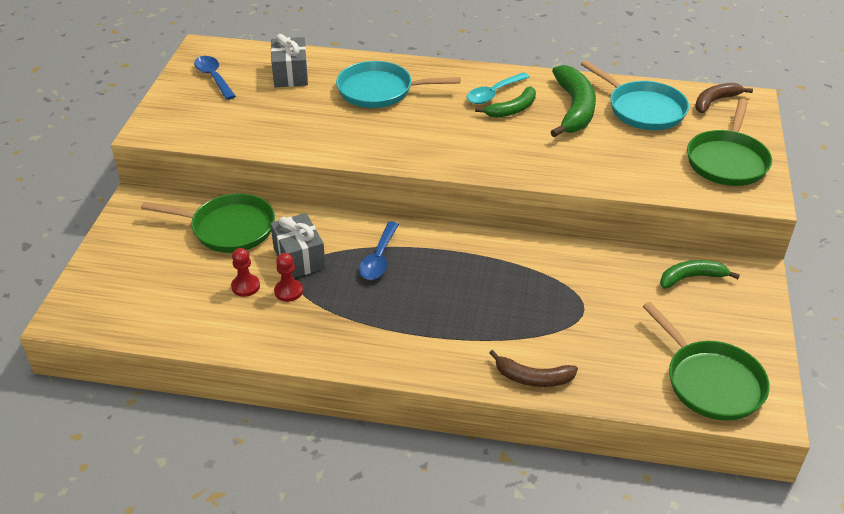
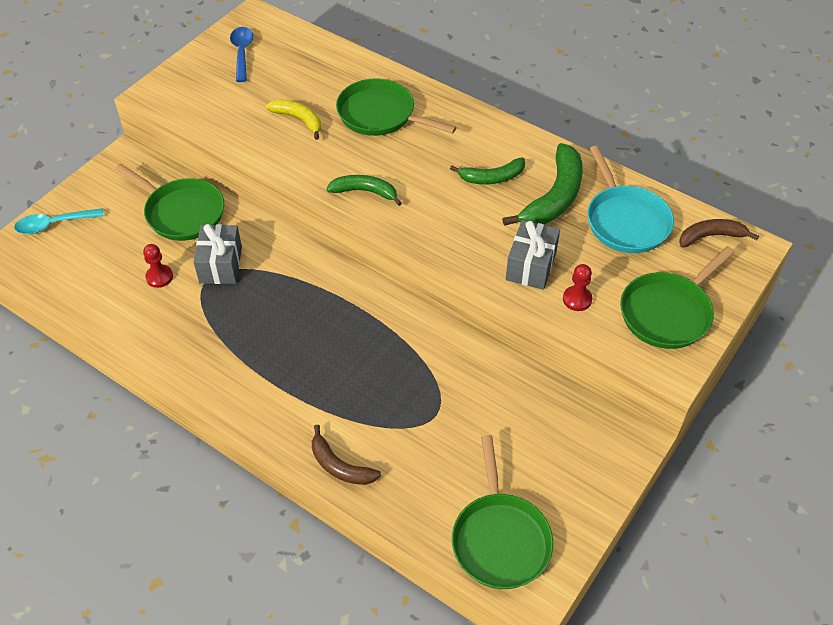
camera: 25 degrees right, 10 degrees up
(288, 291) = (191, 295): red pawn -> red pawn (577, 299)
(291, 75) = (311, 71): grey gift -> grey gift (531, 266)
(308, 113) = (298, 120): none -> yellow banana
(379, 91) = (380, 115): turquoise pan -> green pan
(379, 258) = (288, 291): blue spoon -> none
(493, 94) = (486, 153): turquoise spoon -> turquoise spoon (53, 224)
(691, 278) = (564, 422): green banana -> green banana (365, 192)

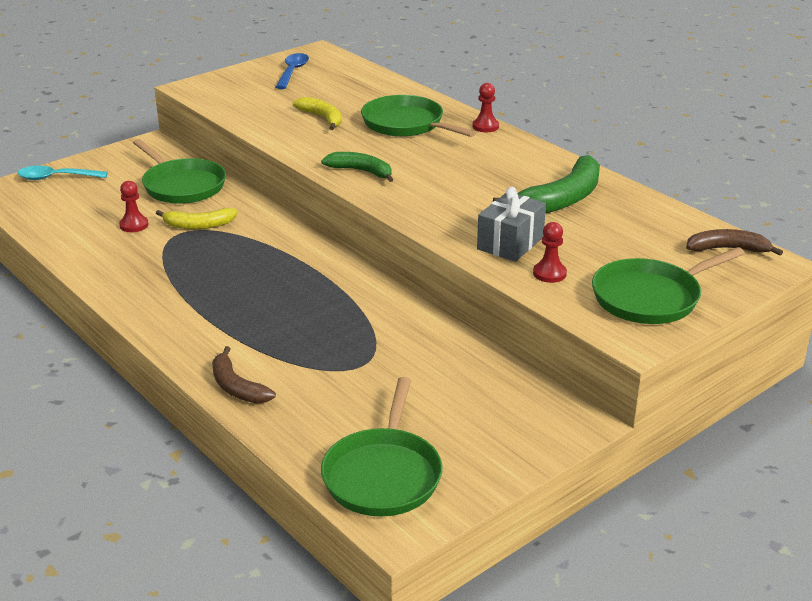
camera: 15 degrees right, 20 degrees down
(221, 265) = (199, 225): grey gift -> yellow banana
(453, 105) = (485, 126): none -> red pawn
(492, 177) = (500, 178): green banana -> none
(626, 221) = (633, 225): turquoise pan -> none

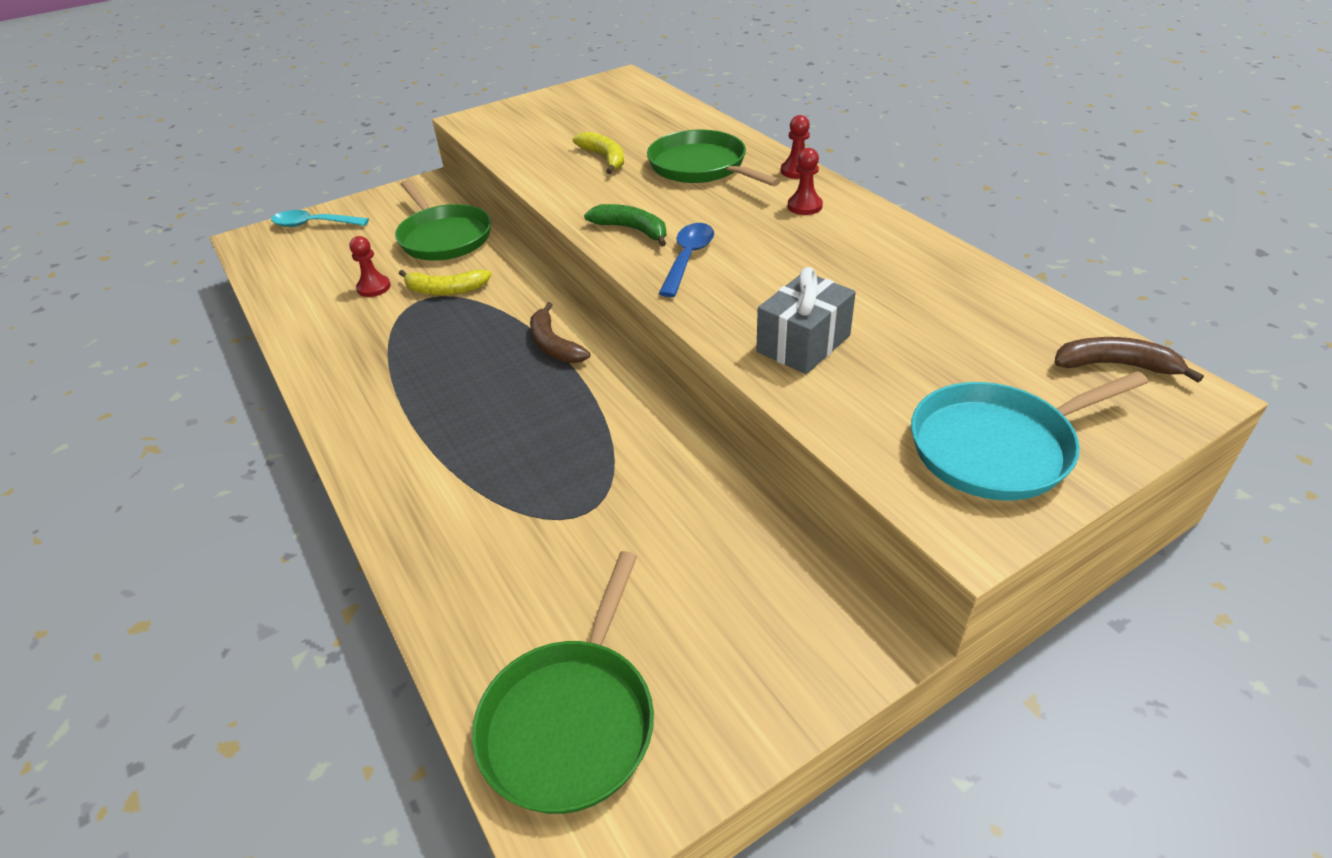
camera: 10 degrees right, 10 degrees up
(237, 387) = (416, 539): brown banana -> brown banana (554, 345)
(292, 72) = (587, 101): blue spoon -> blue spoon (688, 258)
(549, 273) = (852, 397): red pawn -> red pawn (804, 206)
(561, 199) = (881, 276): green banana -> none
(650, 297) = (997, 447): green pan -> turquoise pan

